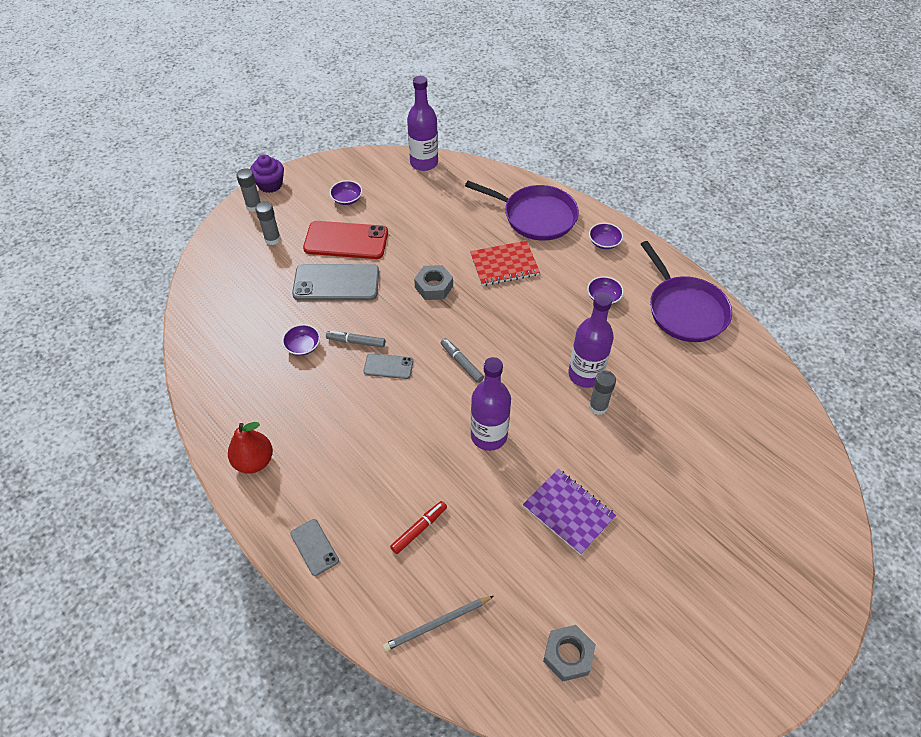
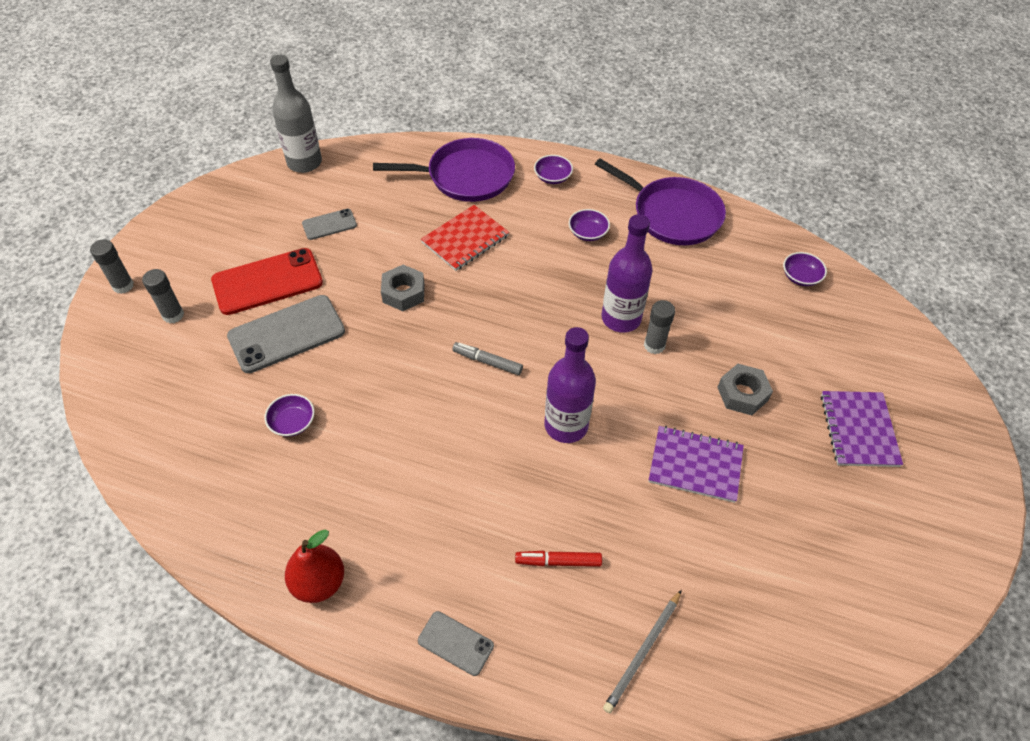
camera: 30 degrees left, 0 degrees up
(270, 184) = (128, 253): purple cupcake -> none
(347, 199) = (238, 235): purple bowl -> purple bowl (801, 277)
(356, 342) = (354, 390): grey marker -> none
(388, 366) = (409, 401): grey phone -> grey phone (329, 224)
(419, 529) = (558, 561): red marker -> red marker turned 105 degrees counterclockwise
(424, 163) = (304, 162): purple bottle -> grey bottle
(568, 655) = (788, 610): grey nut -> grey nut (742, 394)
(726, 551) = (858, 430): none -> purple notebook

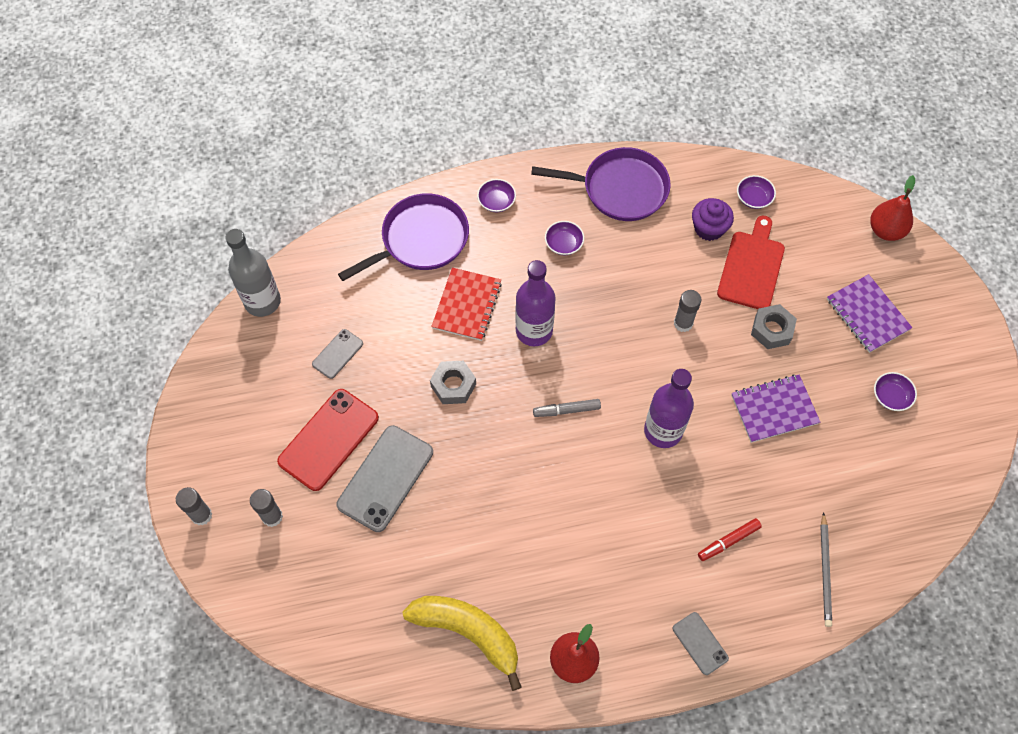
camera: 30 degrees left, 10 degrees up
(247, 498) = (468, 633): none -> yellow banana
(292, 422) = (453, 551): purple bowl -> purple bowl (891, 396)
(455, 643) = (700, 643): grey phone -> grey phone turned 60 degrees clockwise
(621, 318) = (642, 312): purple bottle -> purple bottle (534, 331)
(737, 281) = (709, 228): none -> purple cupcake
(759, 331) = (752, 267): none -> red cutting board
(929, 365) = (885, 230): none -> red pear

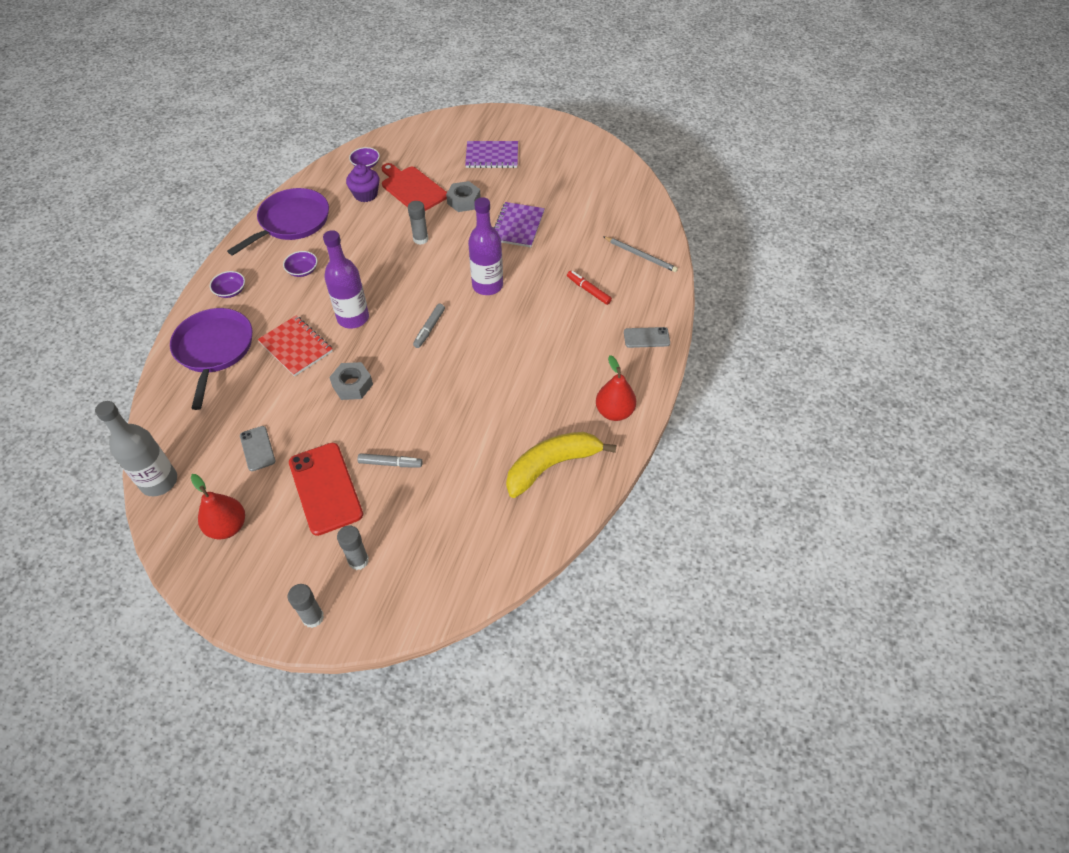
camera: 60 degrees left, 10 degrees down
(385, 478) = (390, 463): grey phone -> grey marker
(728, 541) = (588, 290): red marker -> red marker turned 135 degrees clockwise
(885, 230) = (445, 122): red pear -> red pear (228, 526)
(891, 396) = (552, 173): purple bowl -> none

